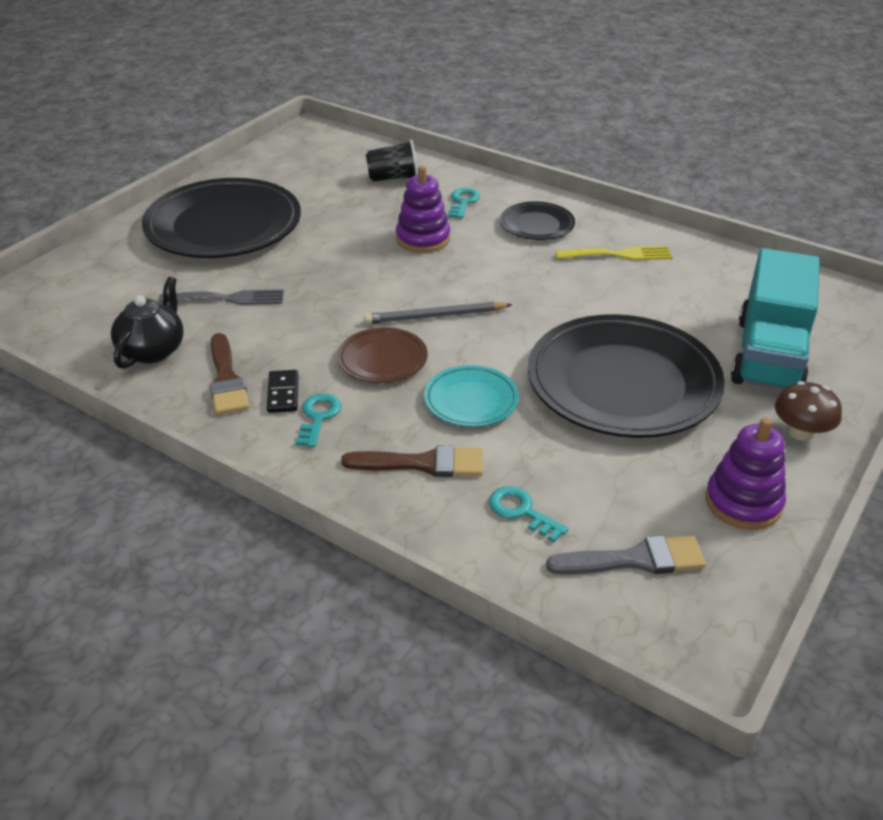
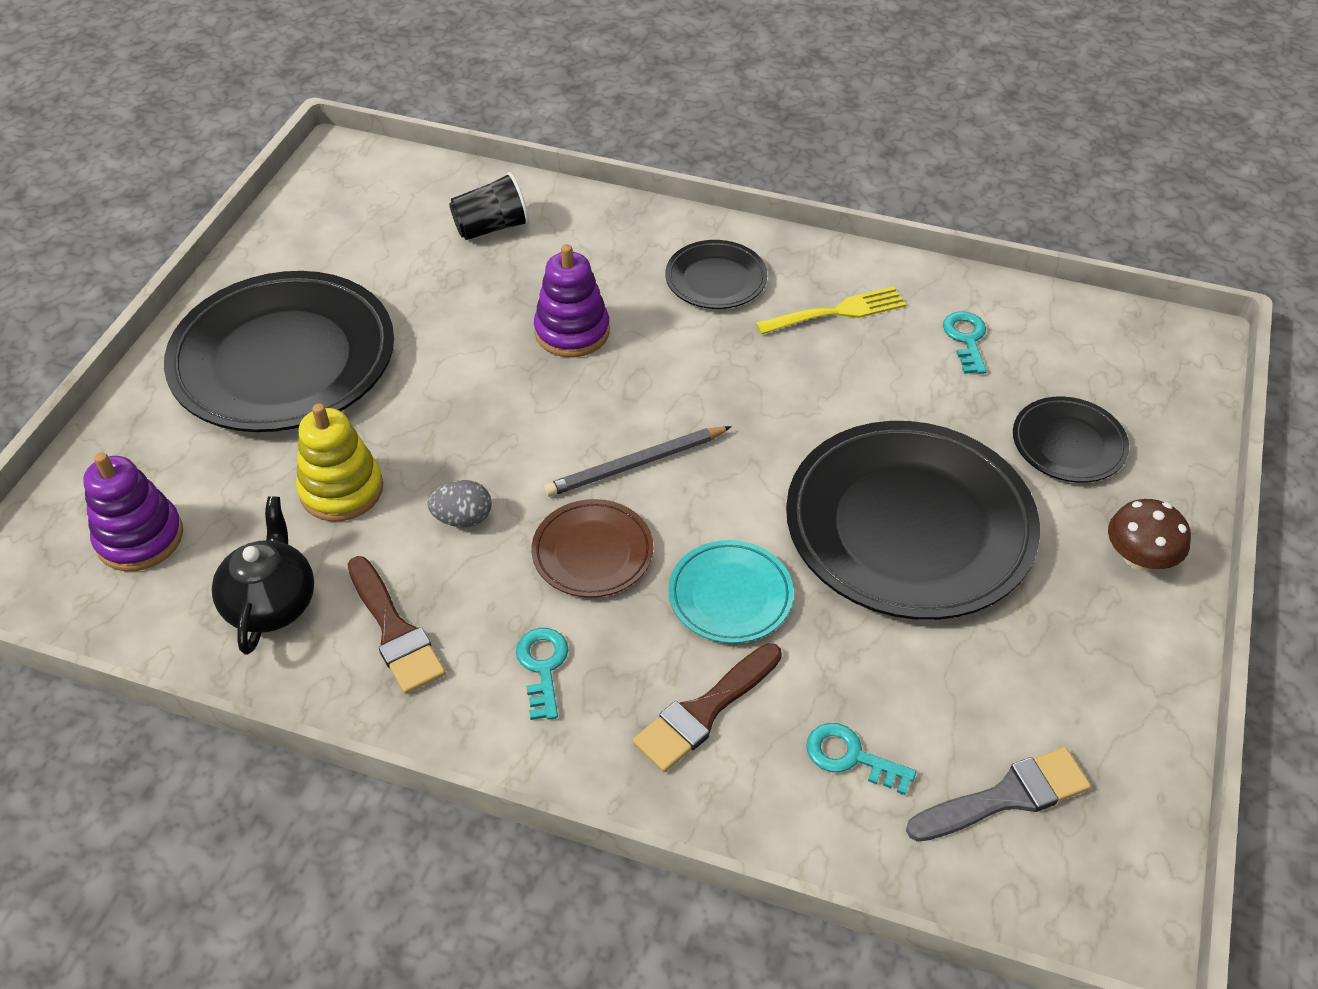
camera: 15 degrees left, 10 degrees up
(228, 298) = (341, 490): grey fork -> yellow stacking toy
(283, 393) = (481, 638): black domino -> none
(301, 326) = (463, 518): none -> grey egg
(422, 463) = (704, 711): brown brush -> brown brush turned 150 degrees clockwise
(463, 202) = (603, 255): turquoise key -> turquoise key (966, 339)
(743, 502) = (1103, 680): purple stacking toy -> purple stacking toy (140, 538)
(768, 355) = (1068, 444): turquoise truck -> black plate

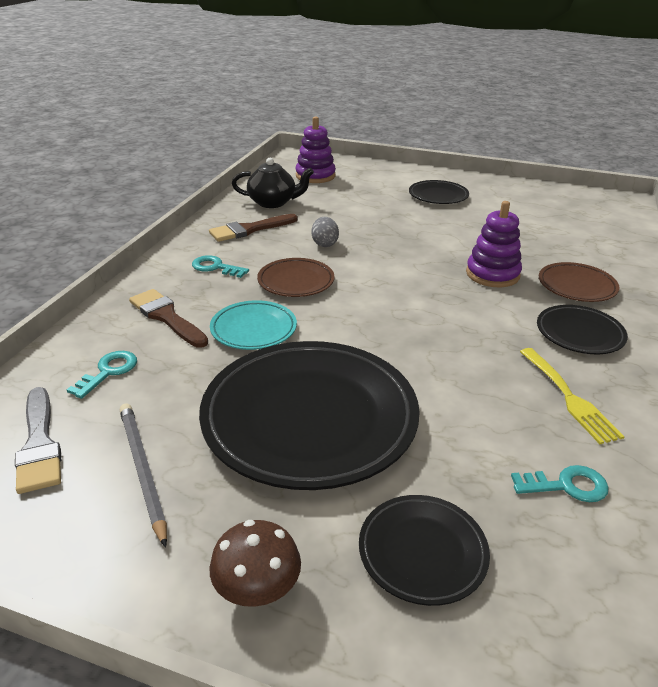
camera: 90 degrees right, 15 degrees down
(284, 360) = (438, 196): black plate -> black plate, size x0.48
(341, 490) = (345, 213): yellow stacking toy -> none
(492, 228) = (585, 246): black cup -> none
(542, 667) = (215, 267): turquoise key -> turquoise key turned 150 degrees counterclockwise
(605, 259) = (576, 286): none -> brown plate
(635, 464) = (370, 296): grey pencil -> grey pencil (142, 470)

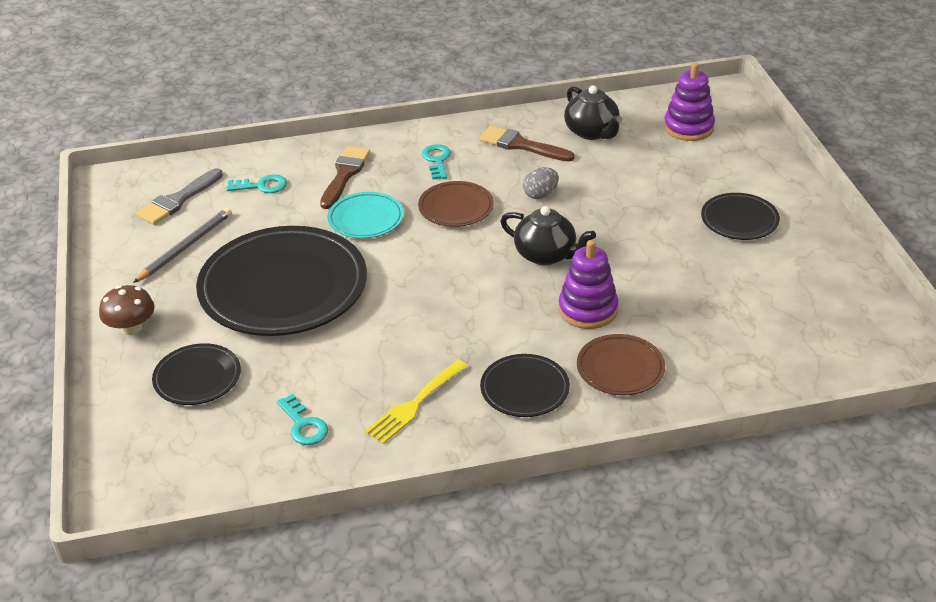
camera: 60 degrees right, 5 degrees up
(406, 267) = (546, 255): none -> black teapot

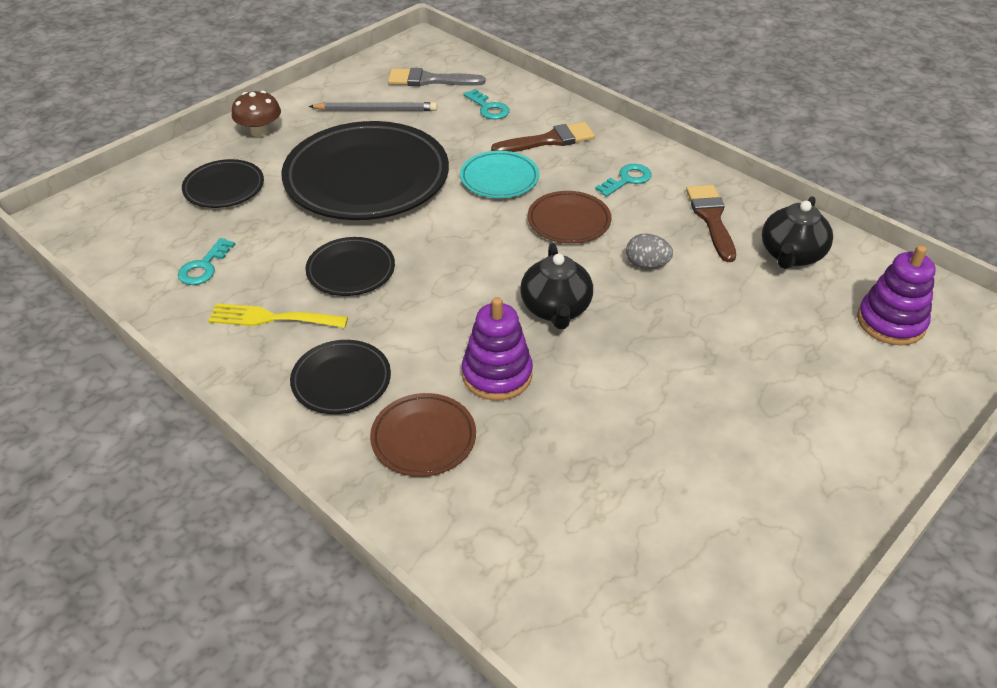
camera: 55 degrees right, 5 degrees up
(739, 220) = (767, 435): black plate -> black plate (351, 271)

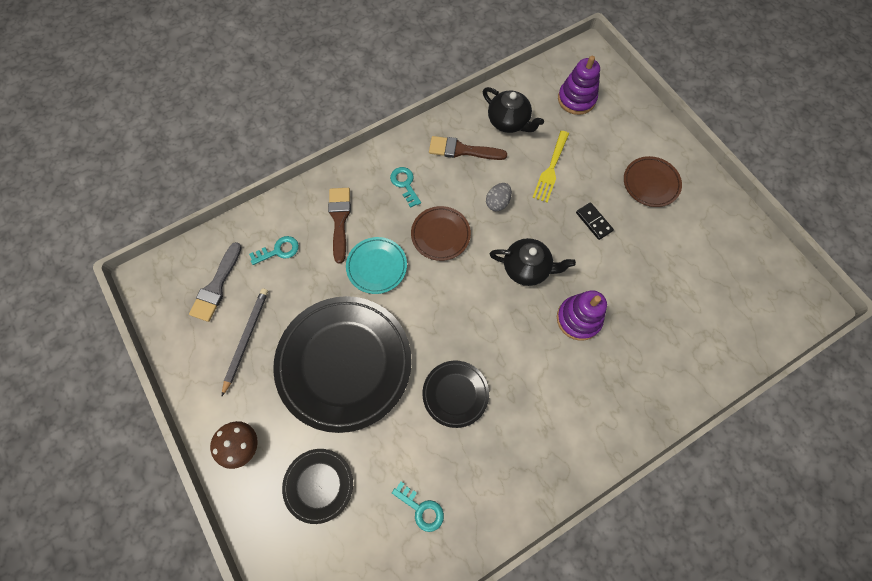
camera: 75 degrees left, 25 degrees up
(272, 318) = (494, 459): yellow fork -> yellow fork (551, 169)
(341, 381) = (566, 418): black plate -> none
(423, 438) = (624, 374): brown plate -> brown plate (650, 183)
(671, 371) = (593, 222): none -> black domino

